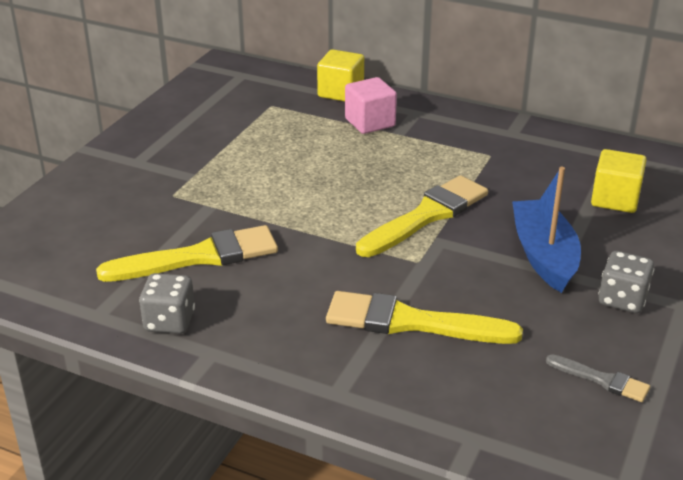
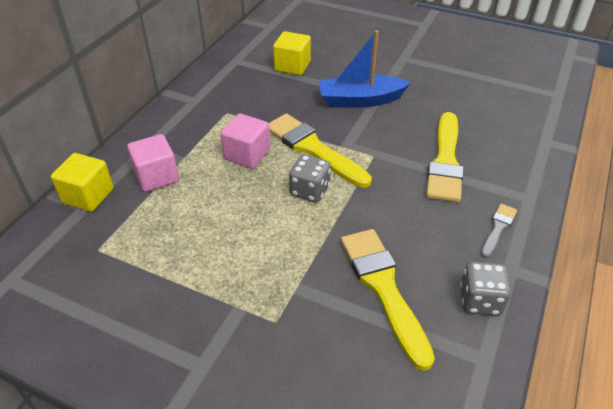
camera: 90 degrees left, 10 degrees up
(411, 171) = (247, 154): none -> pink cube
(602, 380) = (478, 92): grey brush -> grey brush (498, 229)
(622, 299) = (402, 77): grey dice -> grey dice (310, 191)

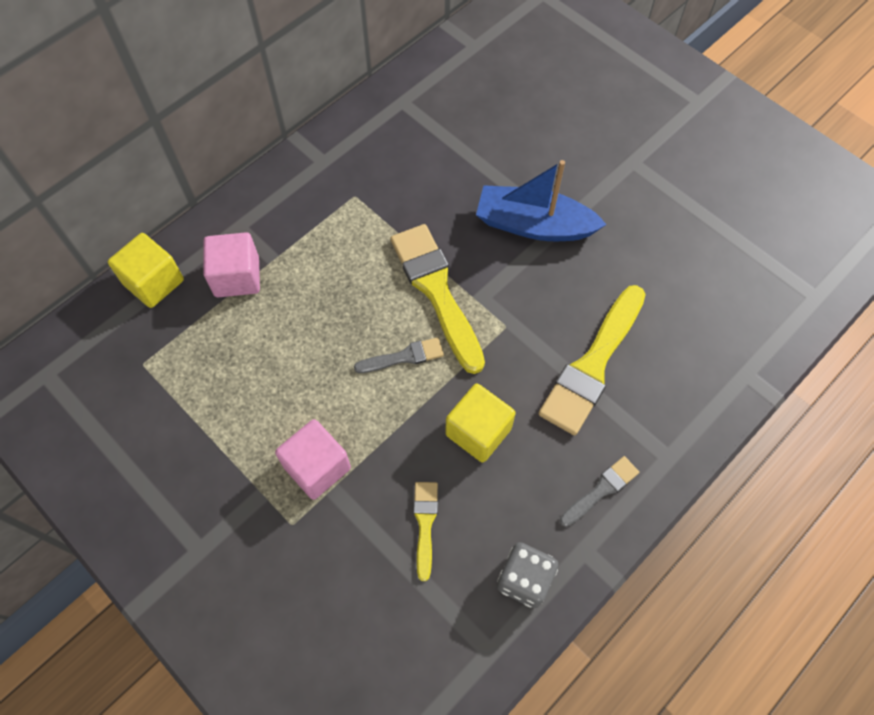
camera: 20 degrees right, 20 degrees up
(247, 154) = (353, 275): pink cube -> pink cube (317, 467)
(292, 66) = (472, 135): yellow cube -> yellow cube (478, 431)
(310, 191) = (404, 357): grey dice -> grey brush
(383, 288) = (425, 524): yellow brush -> yellow brush, size x0.50

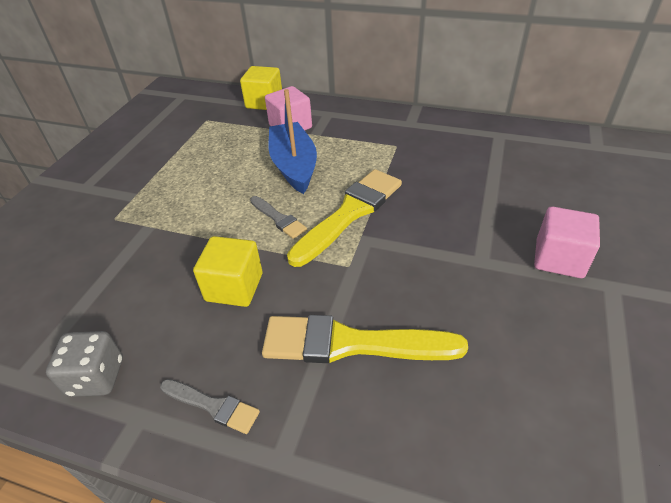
camera: 65 degrees right, 20 degrees down
(317, 467) = (163, 212): pink cube -> pink cube (559, 259)
(425, 524) = (134, 287): yellow brush -> none
(534, 225) = (465, 244): blue boat -> blue boat (294, 166)

